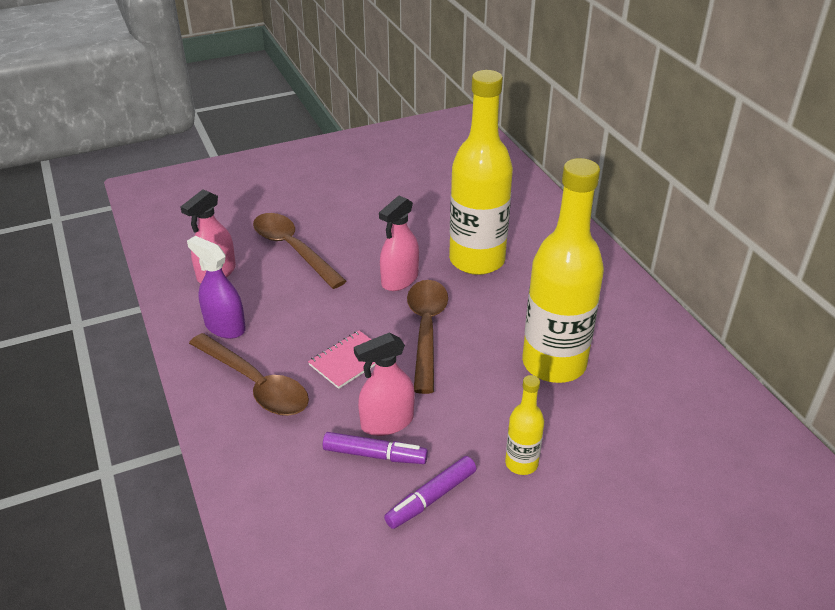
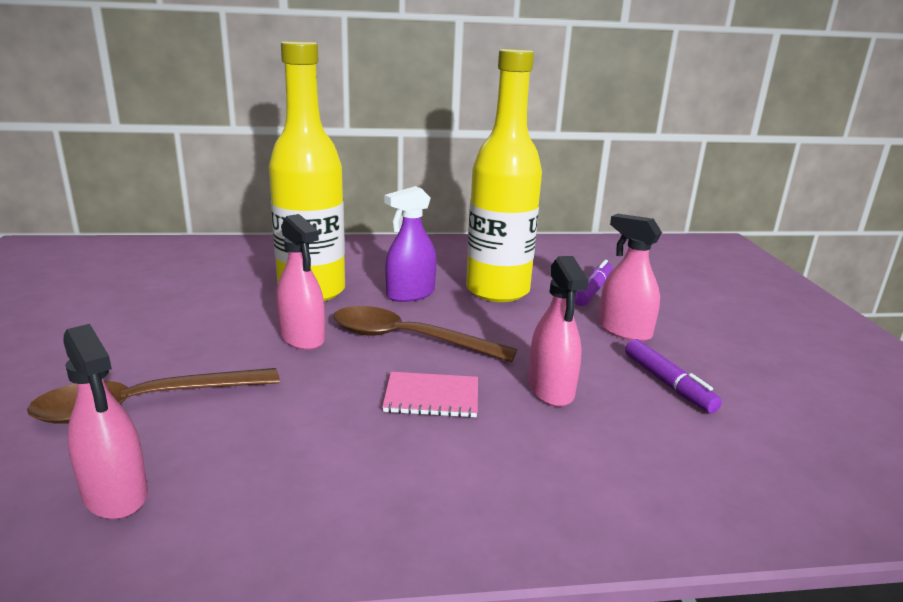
camera: 75 degrees left, 15 degrees down
(225, 326) = (277, 501): purple spray bottle -> purple spray bottle (410, 294)
(256, 385) = (440, 483): brown spoon -> none
(349, 361) = (431, 397): pink notebook -> pink notebook turned 60 degrees counterclockwise
(375, 455) = (601, 406): purple marker -> purple marker (592, 290)
(521, 463) = (624, 331): yellow bottle -> pink spray bottle

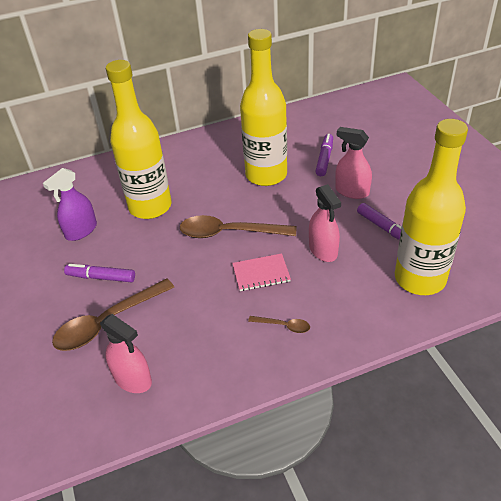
camera: 10 degrees left, 20 degrees up
(182, 349) = (101, 277): none -> purple marker
(302, 338) = (166, 249): pink spray bottle -> none
(410, 294) = (213, 193): purple spray bottle -> purple spray bottle (81, 231)
(434, 479) = (284, 326): none -> brown spoon
(720, 466) = (420, 279): none -> yellow bottle

